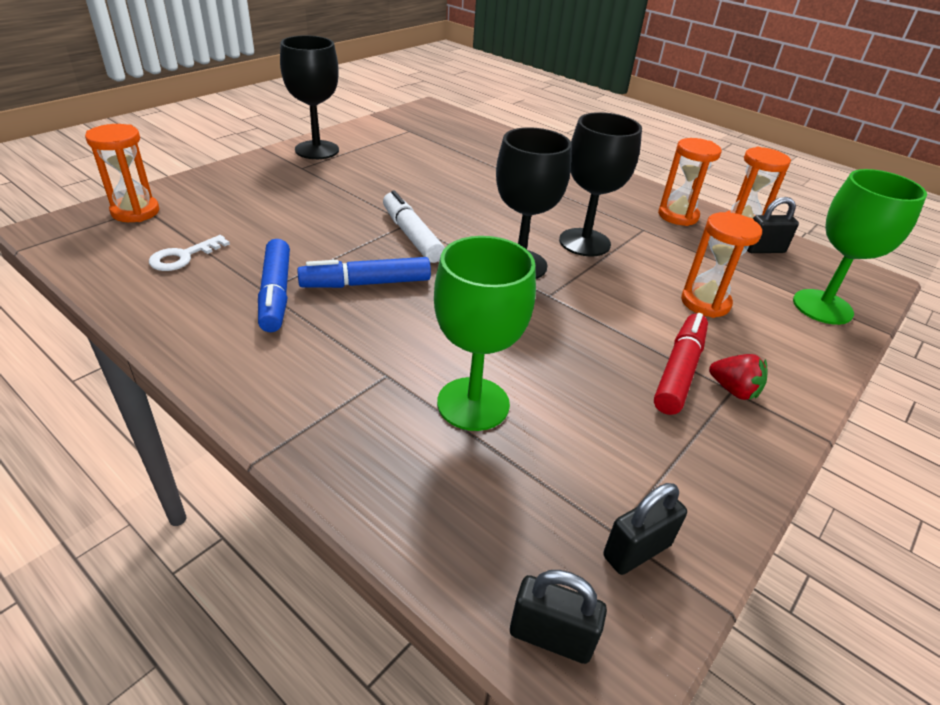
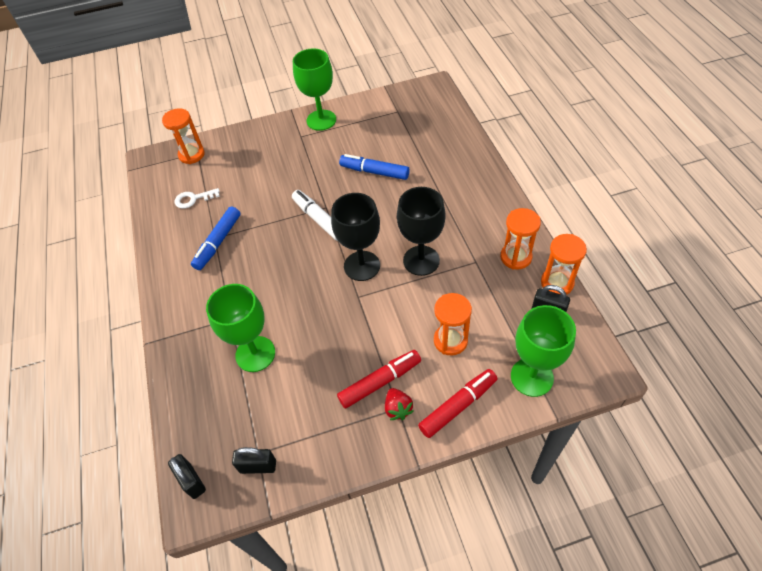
camera: 40 degrees right, 15 degrees up
(317, 150) = (321, 120): black goblet -> green goblet
(366, 283) = (266, 250): blue marker -> blue marker (374, 172)
(411, 235) = (318, 219): white marker -> white marker turned 45 degrees counterclockwise
(791, 360) = (458, 406): none -> red marker

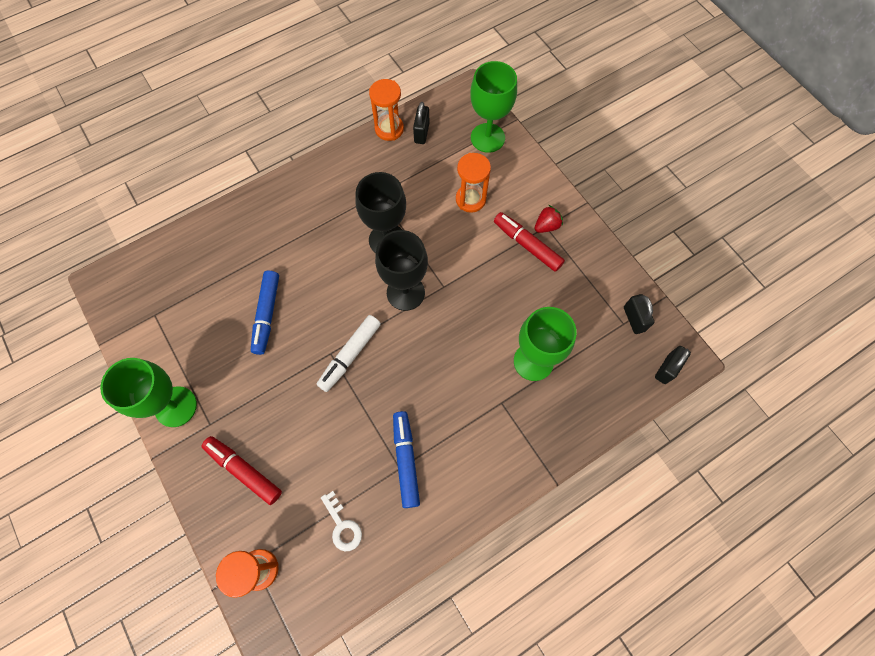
camera: 110 degrees left, 15 degrees up
(218, 242) = (406, 460): blue marker -> blue marker turned 105 degrees counterclockwise
(458, 406) = (529, 184): red marker -> red marker (244, 471)
(516, 257) = (366, 162): orange hourglass -> none

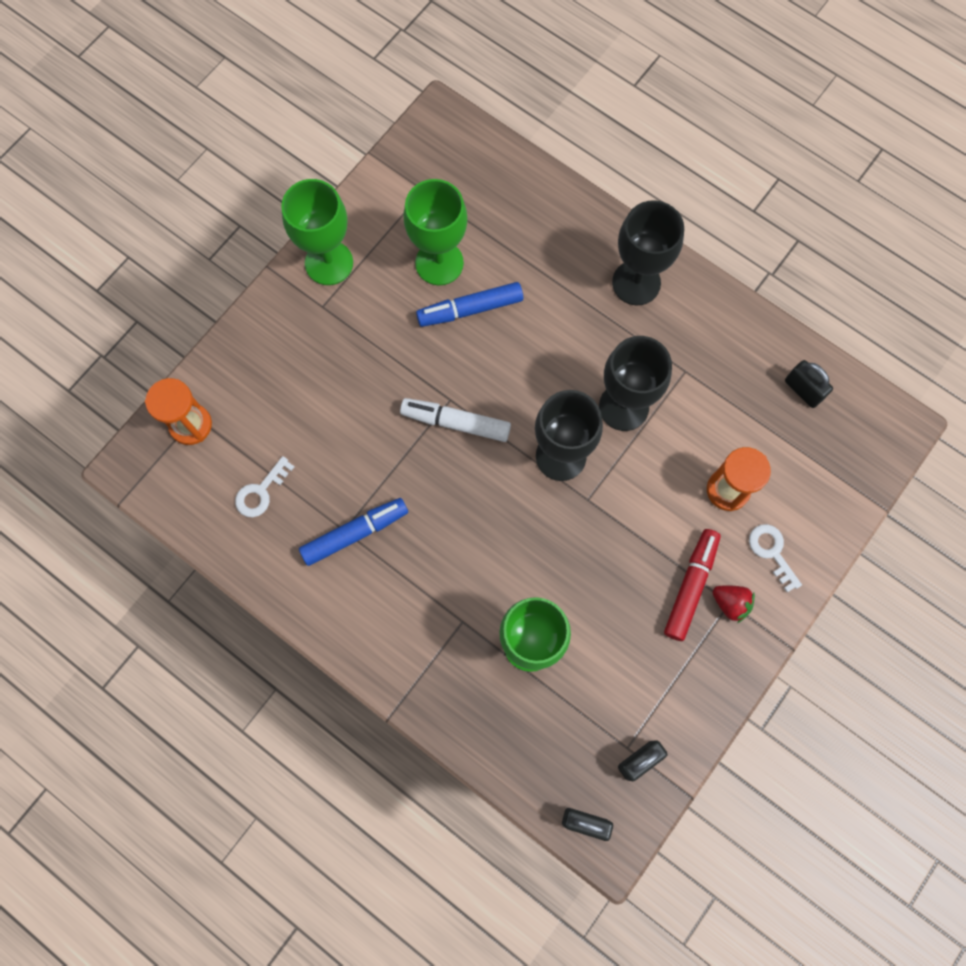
camera: 70 degrees right, 5 degrees up
(244, 471) = (284, 364): red marker -> none
(301, 200) = (636, 283): none -> black goblet
(389, 129) = (789, 346): orange hourglass -> none
(421, 133) = (803, 390): black padlock -> black padlock turned 60 degrees clockwise
(487, 138) = (835, 480): green goblet -> green goblet (439, 263)
(521, 190) = (772, 552): none -> white key

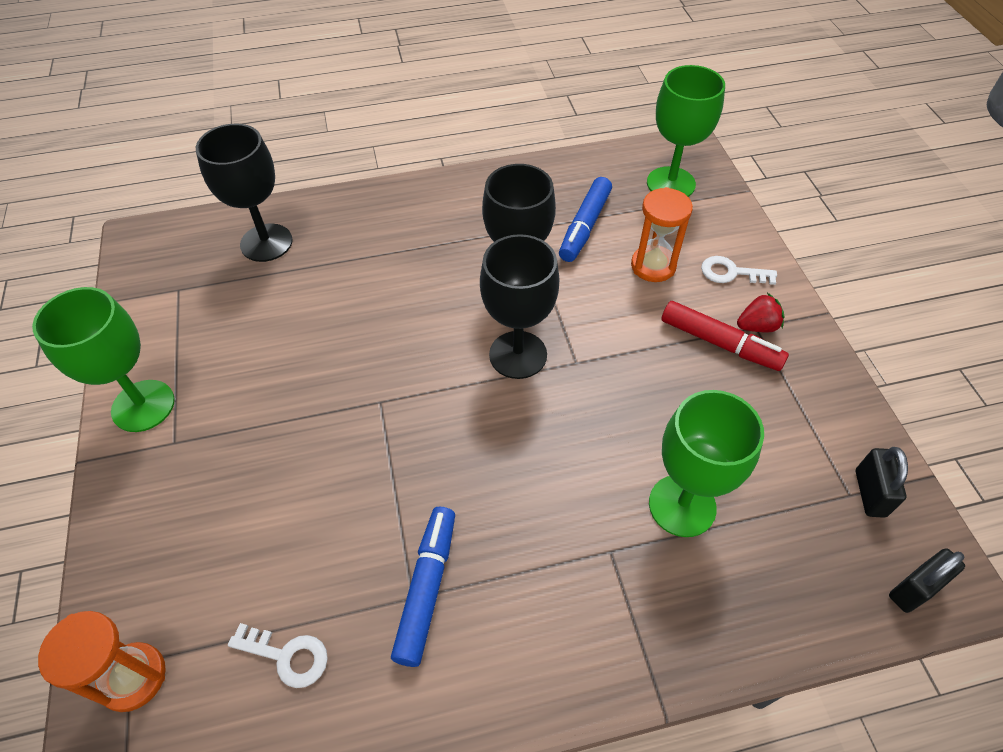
camera: 50 degrees left, 20 degrees down
(261, 492) = (287, 656): white key -> white key turned 60 degrees counterclockwise
(439, 263) = (251, 322): green goblet -> green goblet (671, 183)
(456, 423) = (406, 412): white marker -> none
(470, 309) = (318, 329): blue marker -> blue marker (585, 226)
(636, 283) = (424, 211): black goblet -> black goblet (266, 243)
(690, 586) = (719, 343): red marker -> red marker turned 150 degrees clockwise
(803, 390) = (611, 176): black padlock -> none

